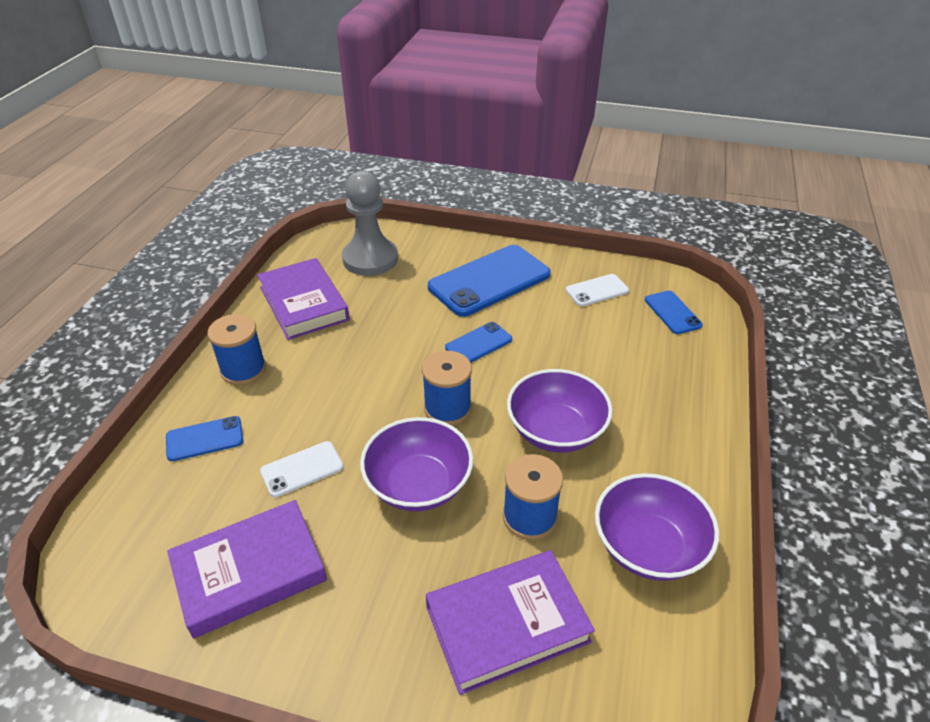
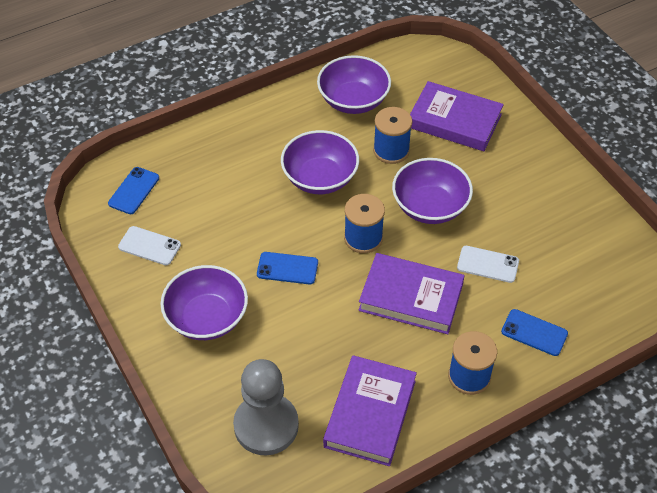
camera: 135 degrees left, 10 degrees up
(250, 572) = (559, 227): purple book -> purple book (411, 297)
(489, 281) = (207, 318): blue phone -> purple bowl

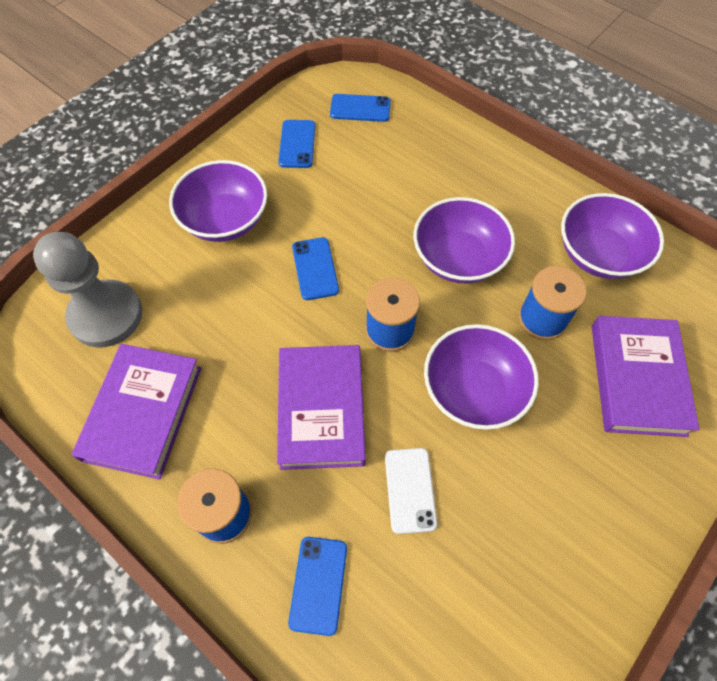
camera: 70 degrees right, 10 degrees up
(149, 246) = (297, 144): white phone -> blue phone
(370, 413) = (143, 413): purple book -> purple book turned 75 degrees counterclockwise

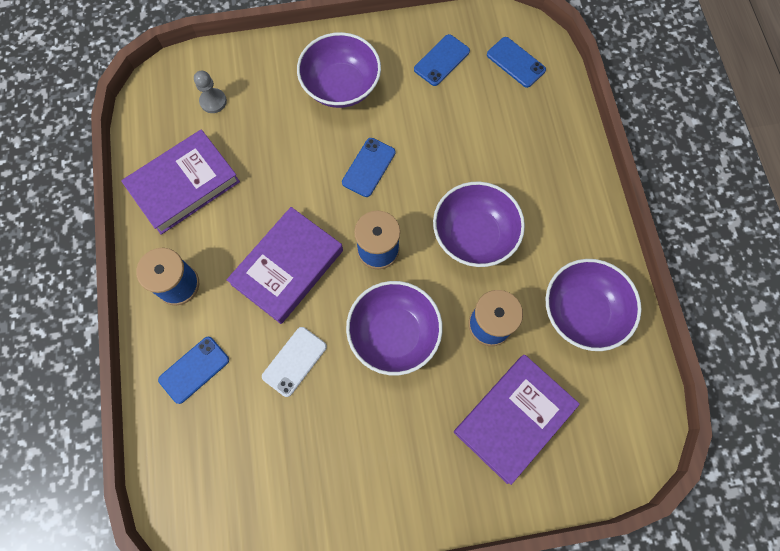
camera: 40 degrees right, 10 degrees up
(106, 315) = (213, 101): grey pawn -> grey pawn, size x0.46

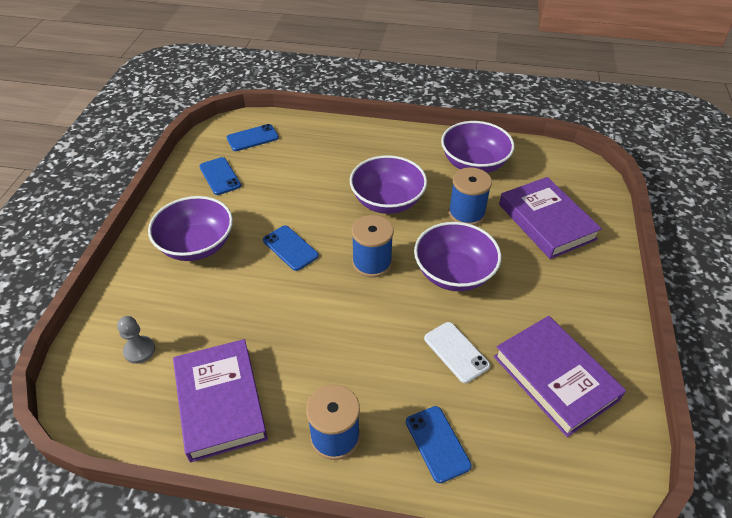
camera: 70 degrees left, 25 degrees down
(287, 267) = (359, 333): purple book -> purple book (555, 378)

